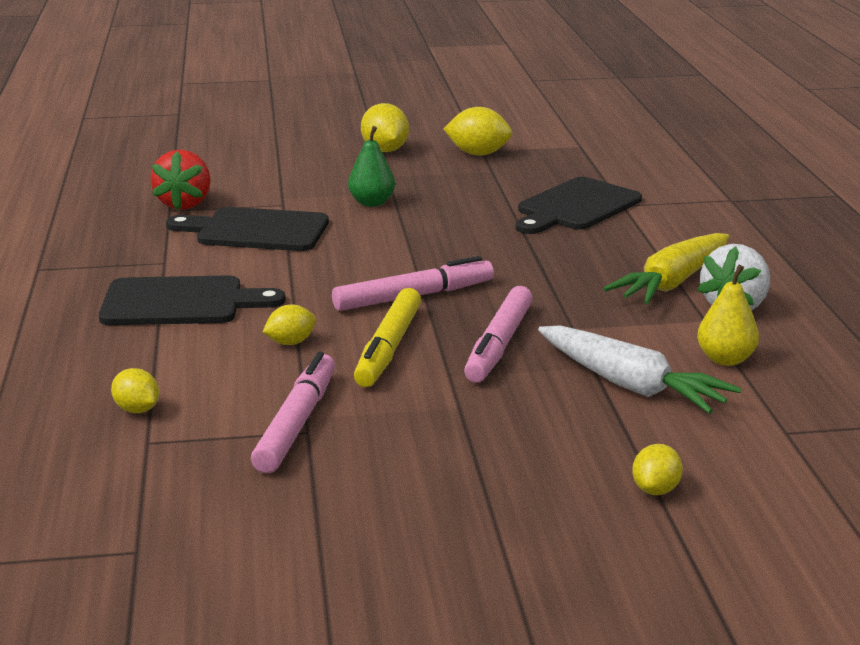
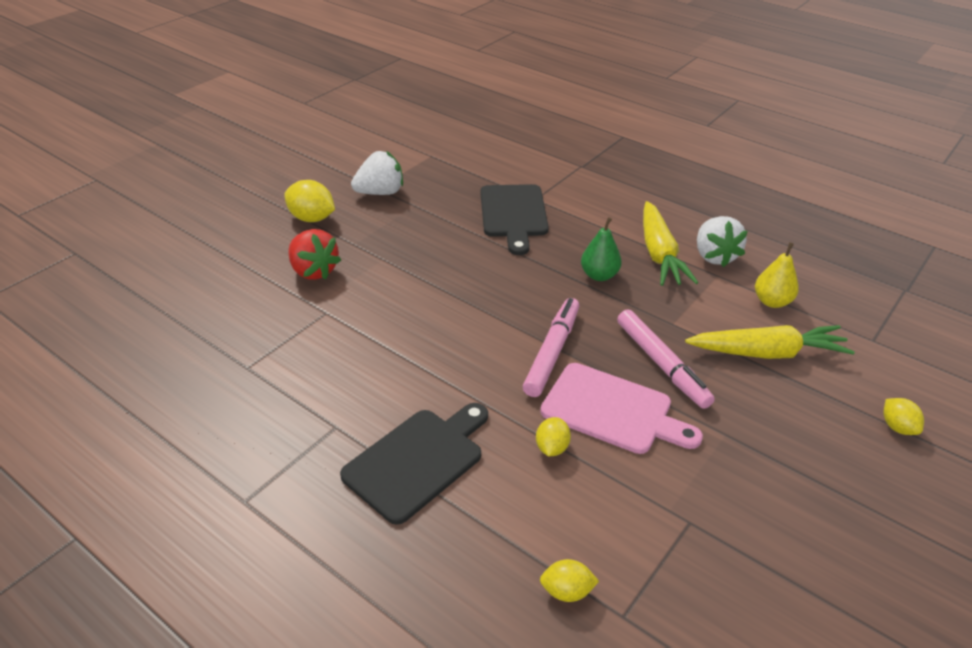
camera: 45 degrees left, 15 degrees up
(184, 204) = (249, 354): red strawberry -> red strawberry (313, 271)
(256, 230) = (351, 351): black cutting board -> none
(297, 423) = (674, 520): pink marker -> none
(372, 203) = (386, 277): green pear -> green pear (599, 275)
(388, 348) = (612, 410): yellow marker -> pink cutting board
(478, 154) = (380, 192): yellow lemon -> white strawberry
(630, 385) = (767, 353): white carrot -> yellow carrot

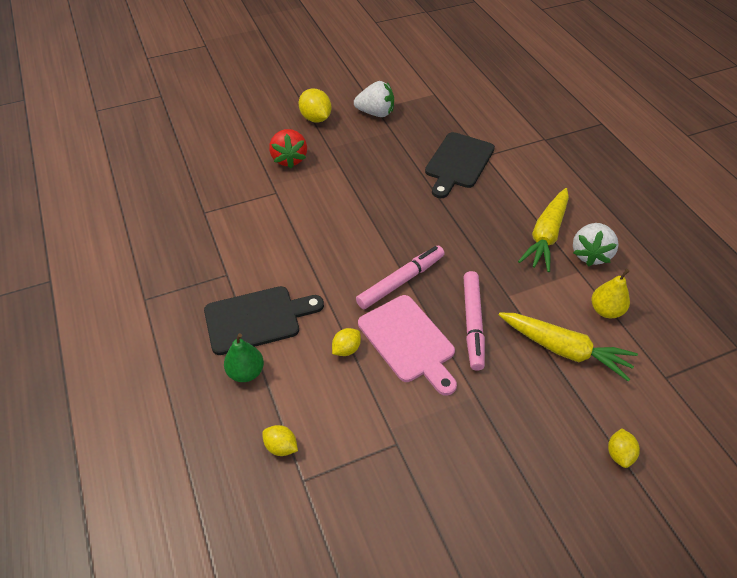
camera: 30 degrees right, 10 degrees up
(599, 275) = (483, 236): green pear -> green pear (246, 372)

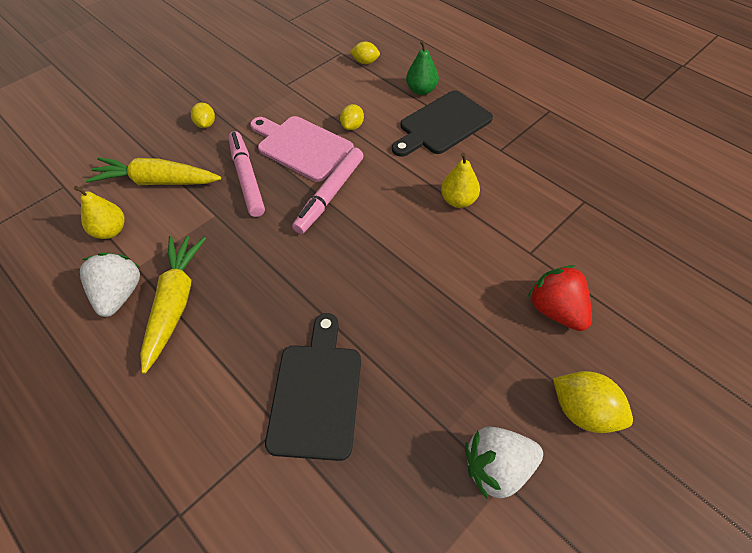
camera: 160 degrees right, 5 degrees up
(297, 242) = (458, 200): none -> yellow pear
(619, 454) = (117, 123): yellow lemon -> yellow lemon (206, 124)

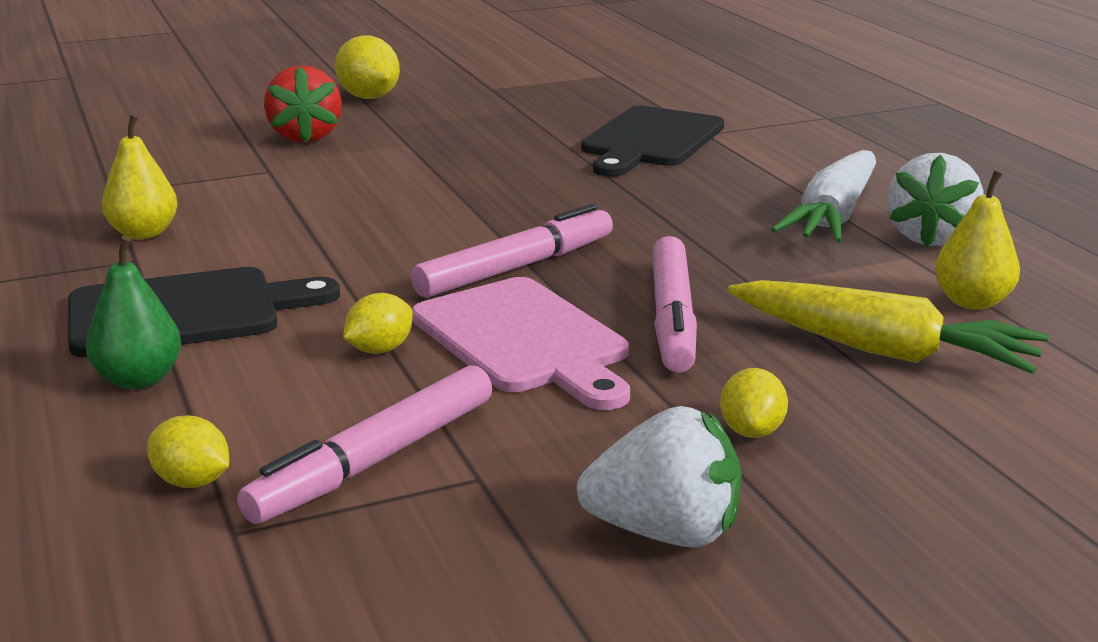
camera: 160 degrees left, 30 degrees down
(175, 303) = (833, 216): yellow carrot -> white carrot
(320, 82) = (374, 460): none -> pink marker
(458, 200) = (299, 224): yellow pear -> yellow pear (143, 233)
(497, 467) = (489, 92): white strawberry -> white strawberry (665, 532)

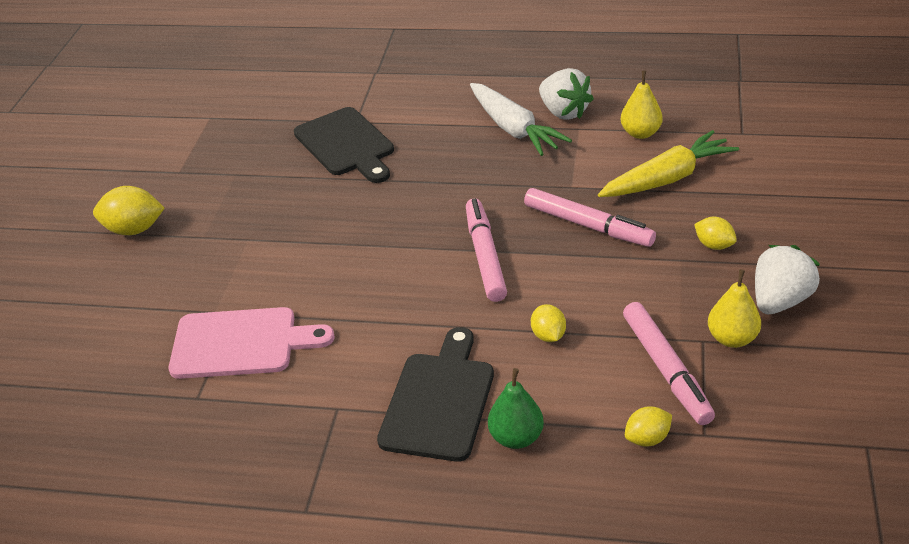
camera: 55 degrees left, 15 degrees up
(143, 233) = (294, 395): yellow pear -> yellow pear (732, 338)
(305, 137) = (184, 280): red strawberry -> none
(524, 340) = (576, 282): pink cutting board -> pink cutting board (241, 343)

